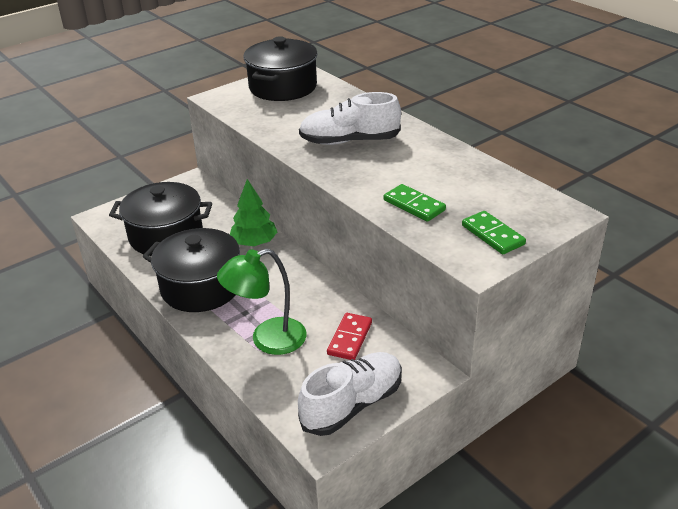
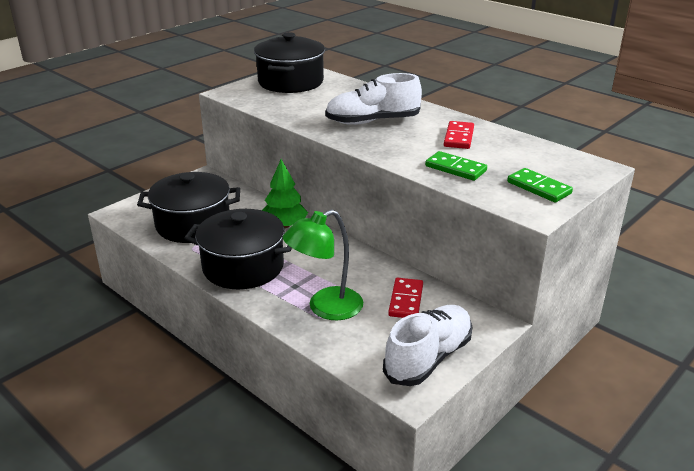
camera: 10 degrees left, 5 degrees down
(432, 166) = (458, 137): none -> red domino

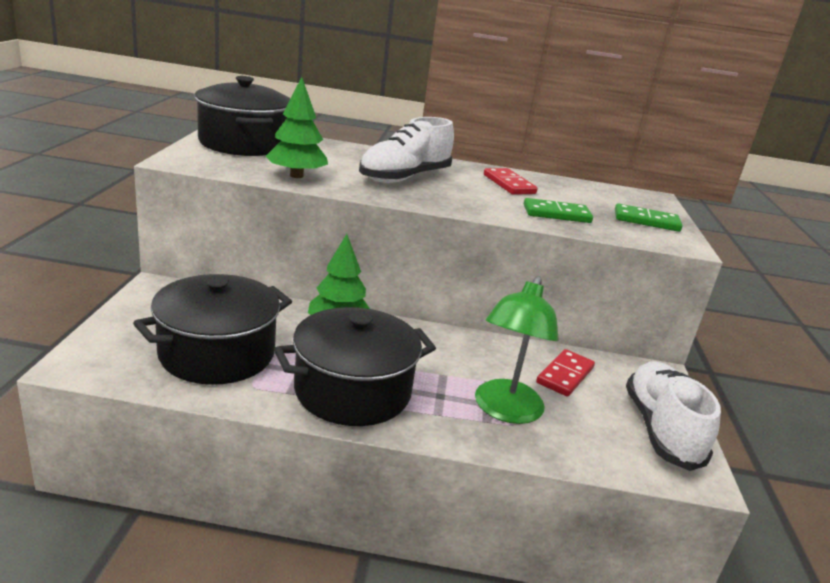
camera: 40 degrees left, 5 degrees down
(291, 111) = (296, 176): none -> green tree
(405, 300) = (565, 375): red domino -> red domino turned 60 degrees clockwise

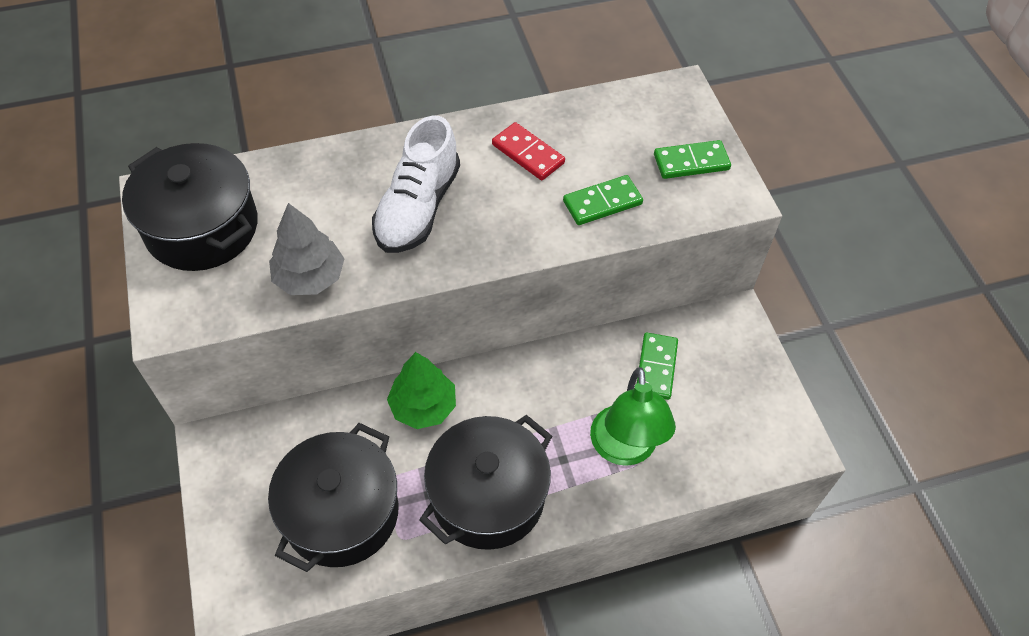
camera: 20 degrees left, 30 degrees up
(296, 176) = (310, 277): green tree -> grey tree
(565, 375) = (656, 367): red domino -> green domino
(661, 429) = (757, 402): white shoe -> none

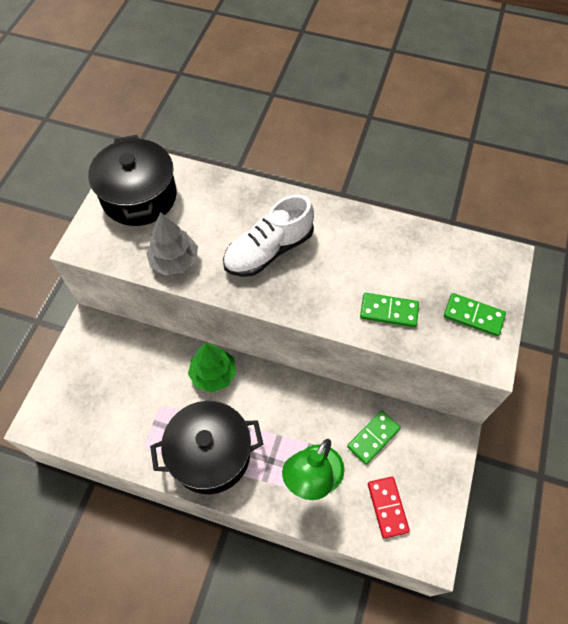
camera: 35 degrees right, 5 degrees up
(341, 513) = (125, 410): black pot -> none
(528, 154) = (364, 250): red domino -> red domino (387, 507)

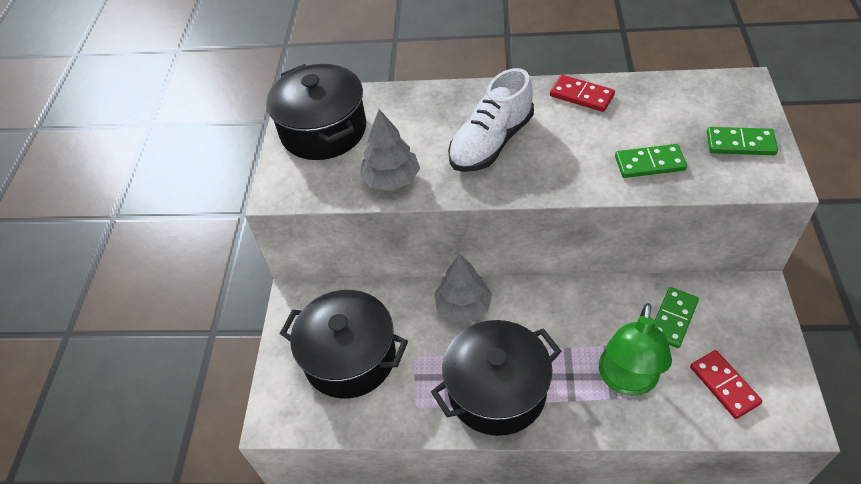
camera: 10 degrees left, 10 degrees down
(111, 390) = (350, 357): none -> black pot
(213, 374) = (463, 306): green tree -> grey tree
(362, 227) = (581, 96): none -> red domino

